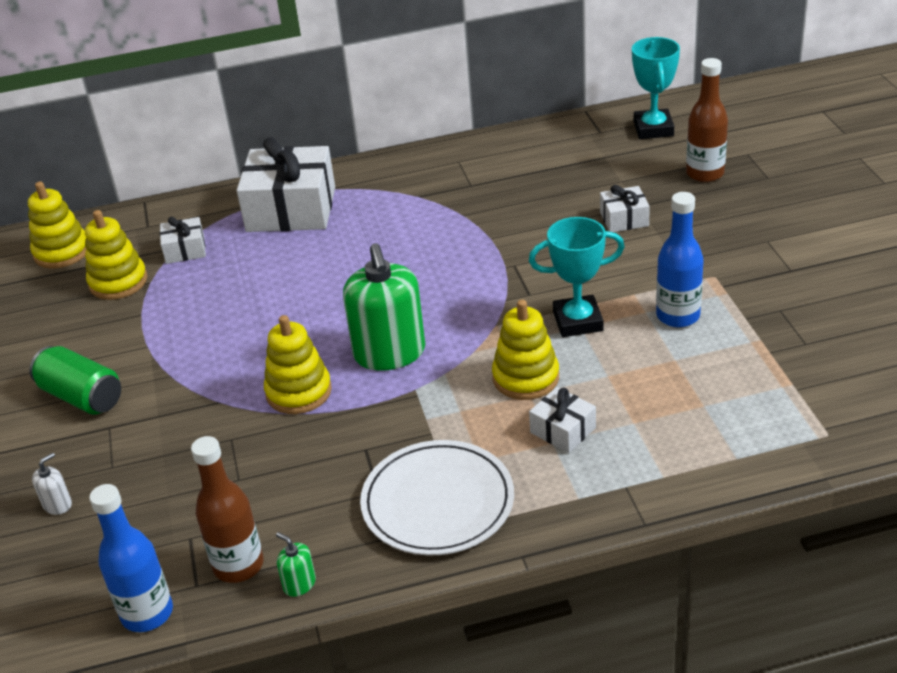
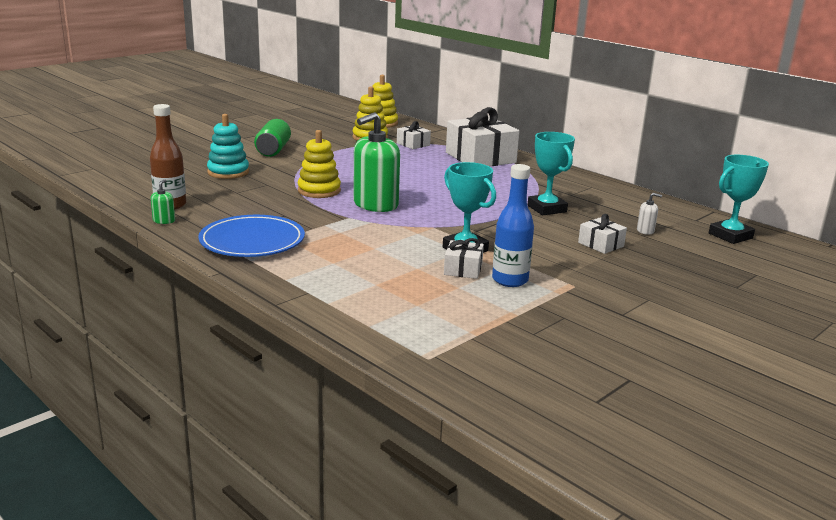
camera: 55 degrees right, 15 degrees down
(57, 504) = (192, 162): white soap dispenser -> white soap dispenser (645, 231)
(143, 470) = (228, 172): none -> turquoise stacking toy
(147, 613) = (126, 194): blue bottle -> none
(438, 502) = (252, 241): white plate -> blue plate
(501, 219) = (547, 209): none -> turquoise trophy
(525, 378) = (389, 244): yellow stacking toy -> none
(563, 430) = (347, 263): white gift -> white gift (463, 269)
(705, 173) = (702, 262): brown bottle -> none

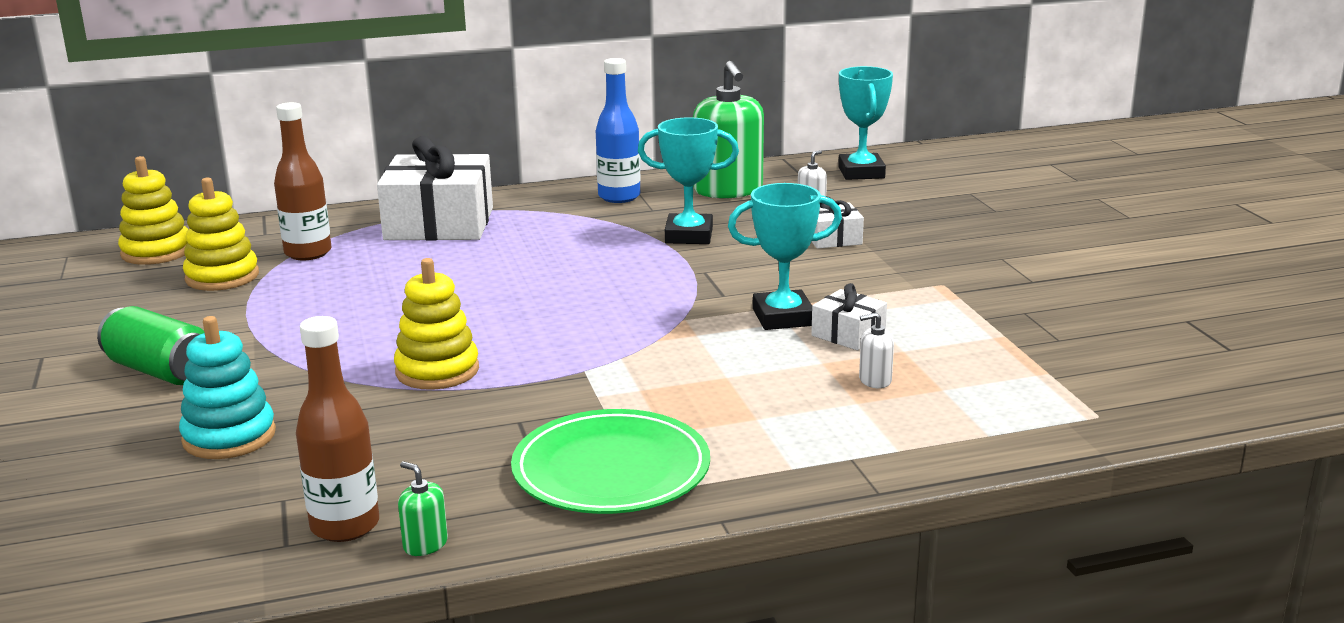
camera: 60 degrees left, 0 degrees up
(252, 241) = (611, 470): blue plate -> green plate
(375, 205) = (553, 340): green soap dispenser -> green soap dispenser (728, 190)
(409, 285) = (875, 380): none -> white soap dispenser
(413, 144) = (308, 253): white gift -> brown bottle
(510, 280) = (903, 315): blue bottle -> blue bottle (619, 197)

